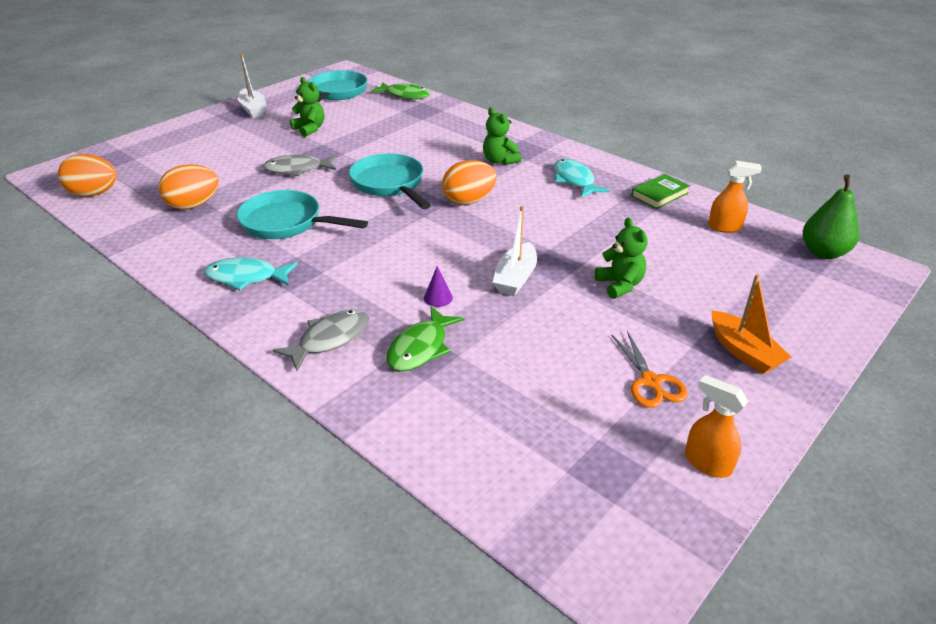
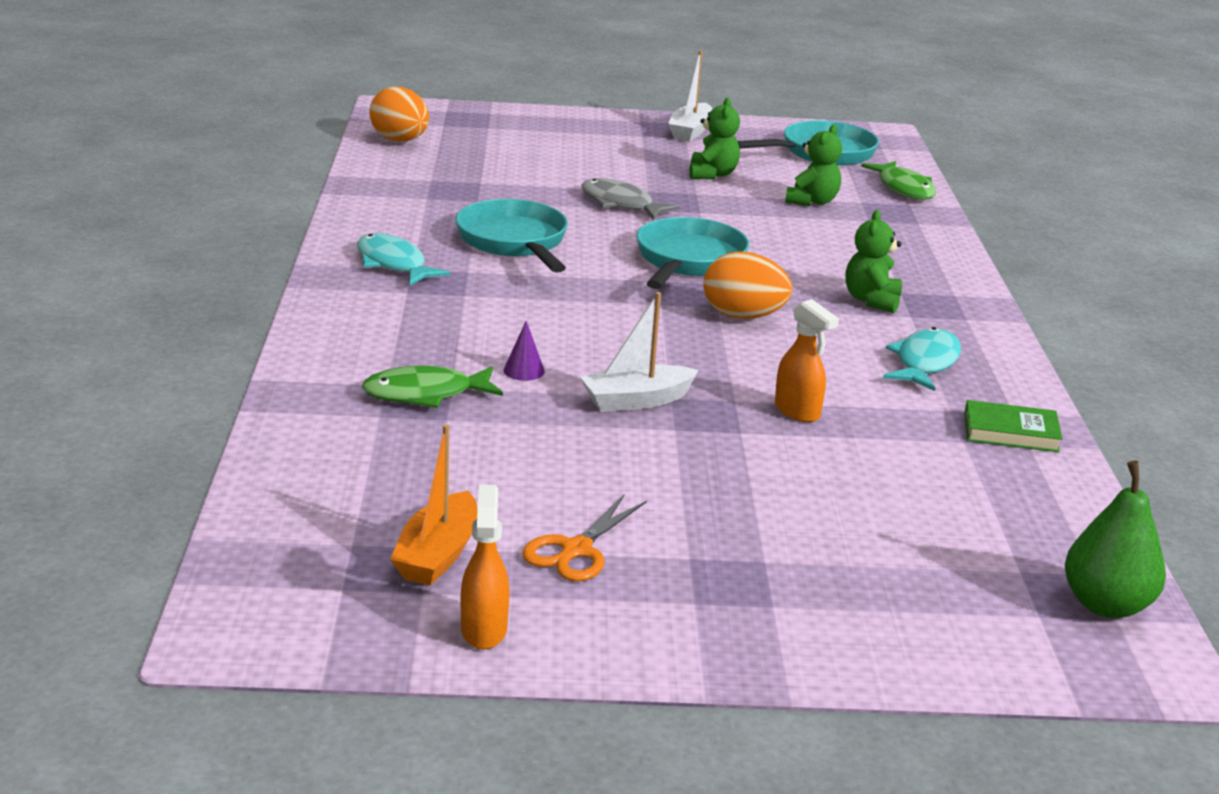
camera: 45 degrees right, 10 degrees down
(193, 205) = (462, 188): orange egg -> none
(330, 339) = (366, 343): grey fish -> none
(620, 285) = (738, 470): green teddy bear -> green teddy bear (812, 201)
(725, 227) = (1020, 506): orange spray bottle -> orange spray bottle (797, 411)
(743, 352) = (739, 599): orange boat -> orange boat (437, 555)

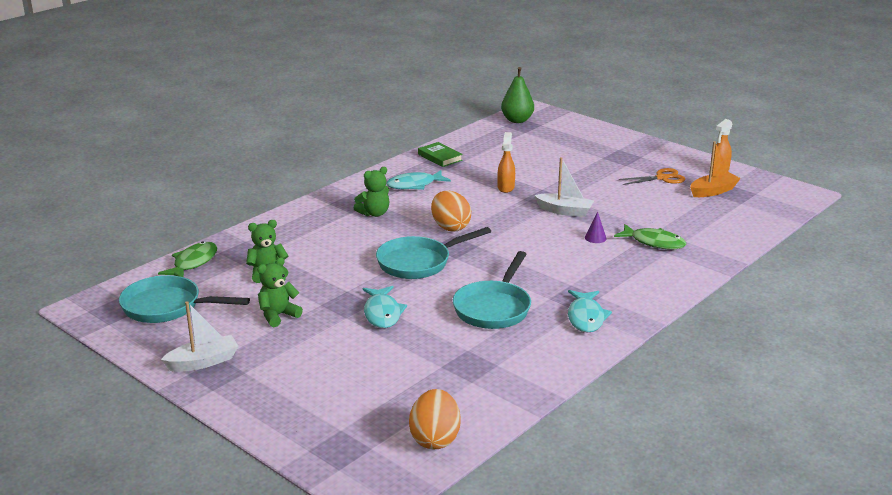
camera: 135 degrees left, 0 degrees up
(620, 204) = (382, 313): grey fish -> turquoise fish

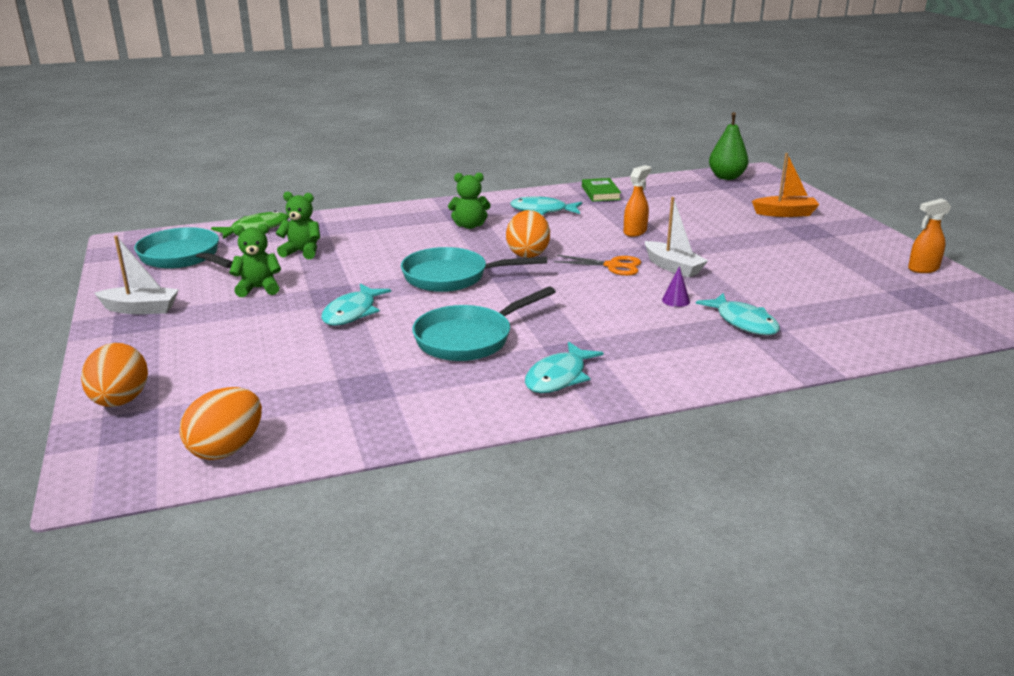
camera: 30 degrees right, 0 degrees up
(305, 435) = (120, 401): none -> orange egg
(654, 242) = (743, 322): green fish -> turquoise fish
(662, 178) = (836, 261): orange scissors -> orange scissors (613, 266)
(713, 191) = (889, 288): orange boat -> orange boat (785, 213)

